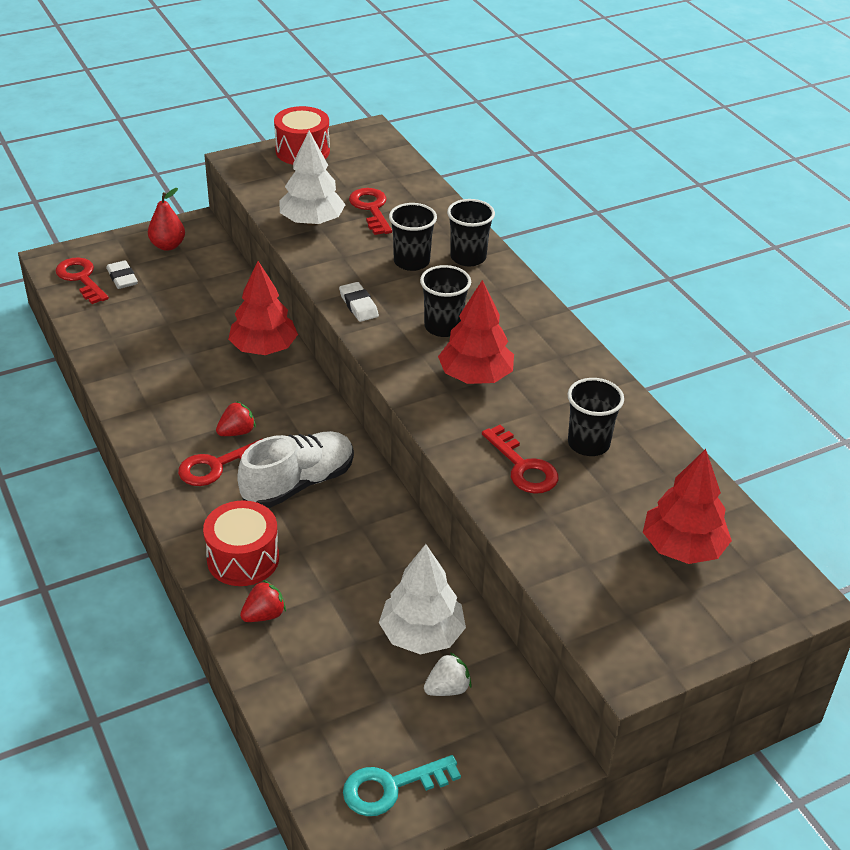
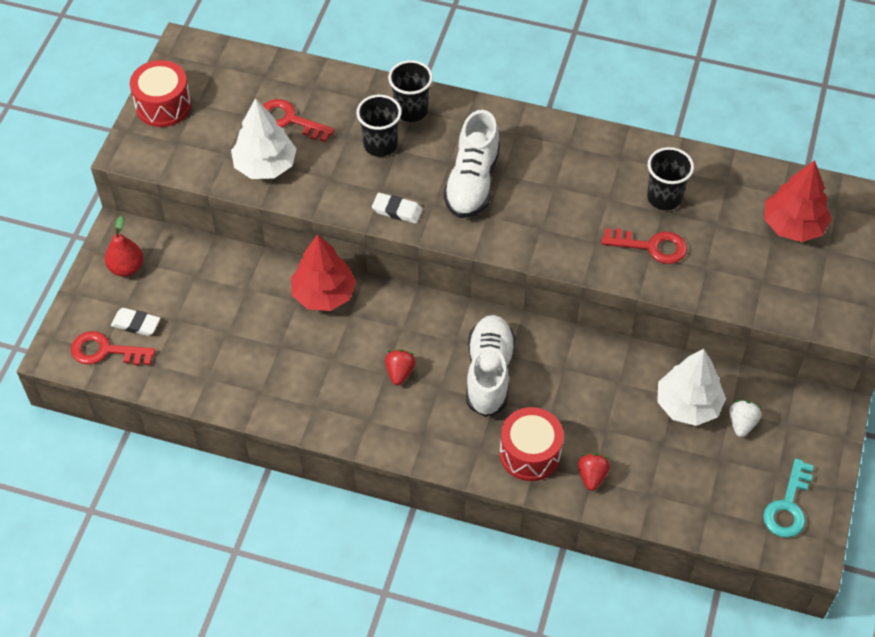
camera: 45 degrees left, 15 degrees up
(216, 466) = (423, 408): red key -> none
(443, 327) = (472, 182): black cup -> white shoe
(475, 376) = (541, 204): red tree -> none

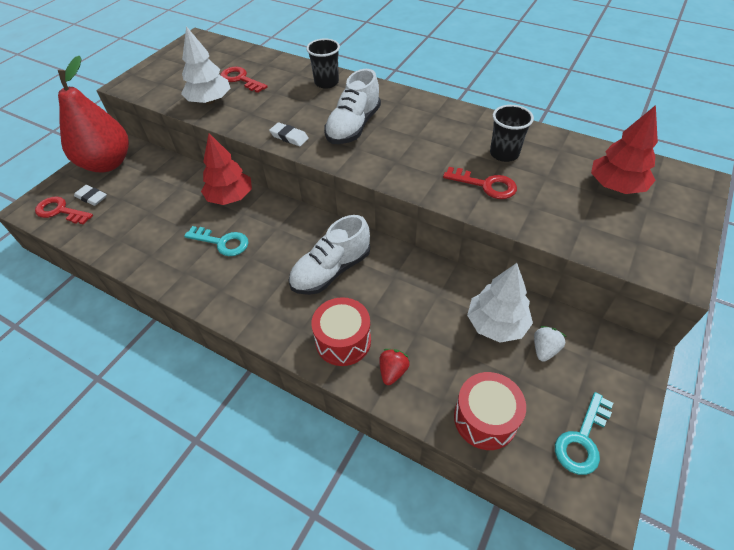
camera: 15 degrees right, 5 degrees down
(126, 268) = (107, 163): red pear -> red pear, size x2.17
(163, 105) = (163, 64): red drum -> red drum (485, 419)
(342, 359) = (222, 242): none -> turquoise key
(380, 145) = (296, 98): black cup -> none
(399, 372) = (261, 258): red strawberry -> none
(489, 373) = (331, 270): white shoe -> white shoe turned 150 degrees counterclockwise

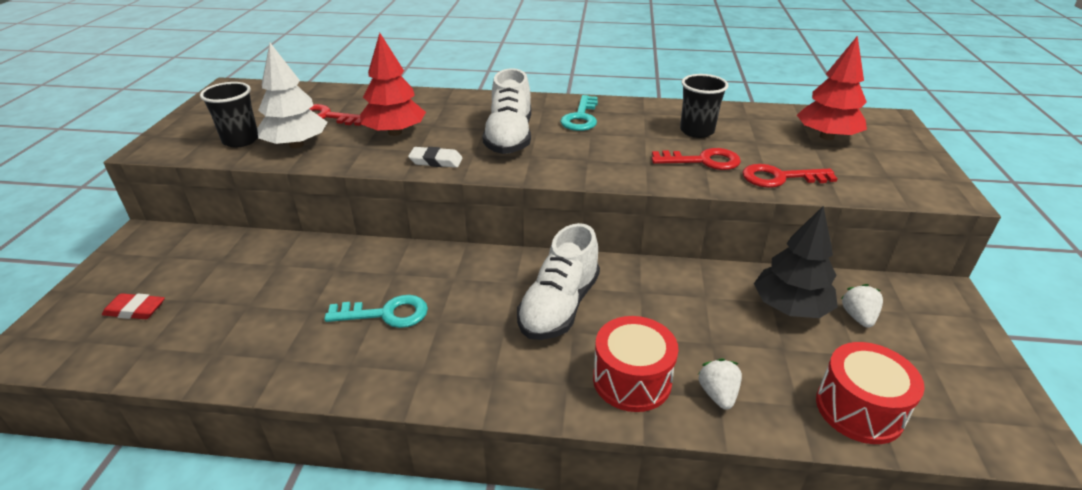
camera: 25 degrees left, 15 degrees down
(60, 211) = (85, 341): red key -> red key (779, 178)
(91, 197) = (135, 310): white eraser -> red eraser
(107, 163) = (140, 262): red pear -> none
(230, 197) = (364, 260): red tree -> red tree (395, 132)
(326, 82) = (442, 103): black cup -> black cup (241, 140)
(392, 371) = (718, 394): red strawberry -> white strawberry
(496, 324) = (790, 307): white tree -> black tree
(582, 439) = (969, 394): turquoise key -> turquoise key (581, 117)

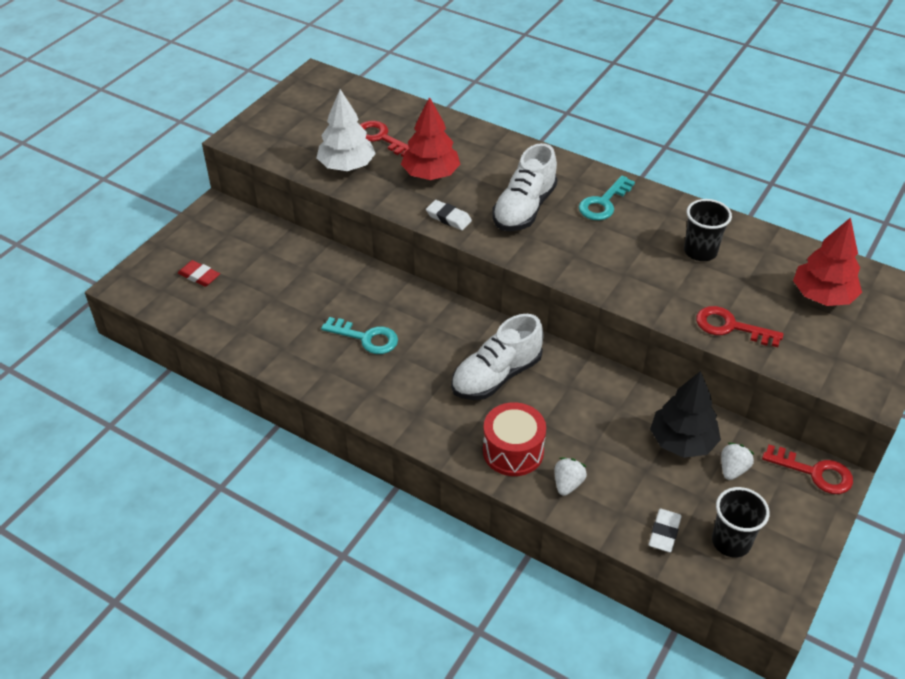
camera: 25 degrees right, 10 degrees up
(241, 140) = (306, 148): black cup -> black cup (731, 542)
(703, 161) = (677, 287): red key -> red key (815, 472)
(859, 409) = (664, 532): red drum -> white eraser

